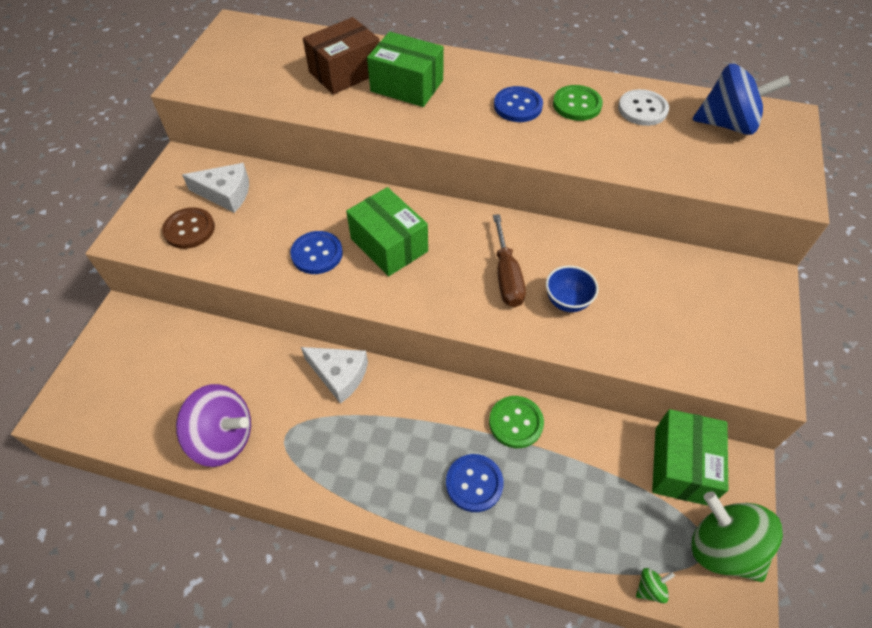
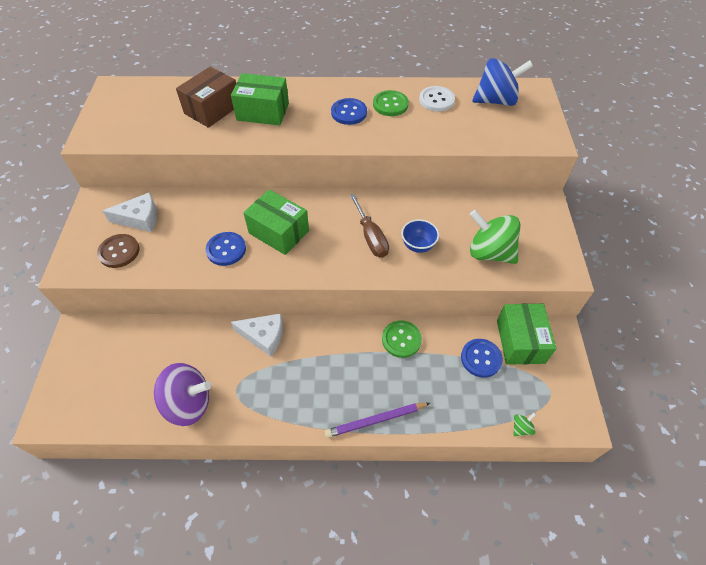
camera: 15 degrees left, 0 degrees up
(451, 523) = (376, 420): none -> purple pencil
(474, 483) = (384, 389): blue button -> blue button (481, 358)
(722, 548) = (560, 389): green spinning top -> green spinning top (489, 252)

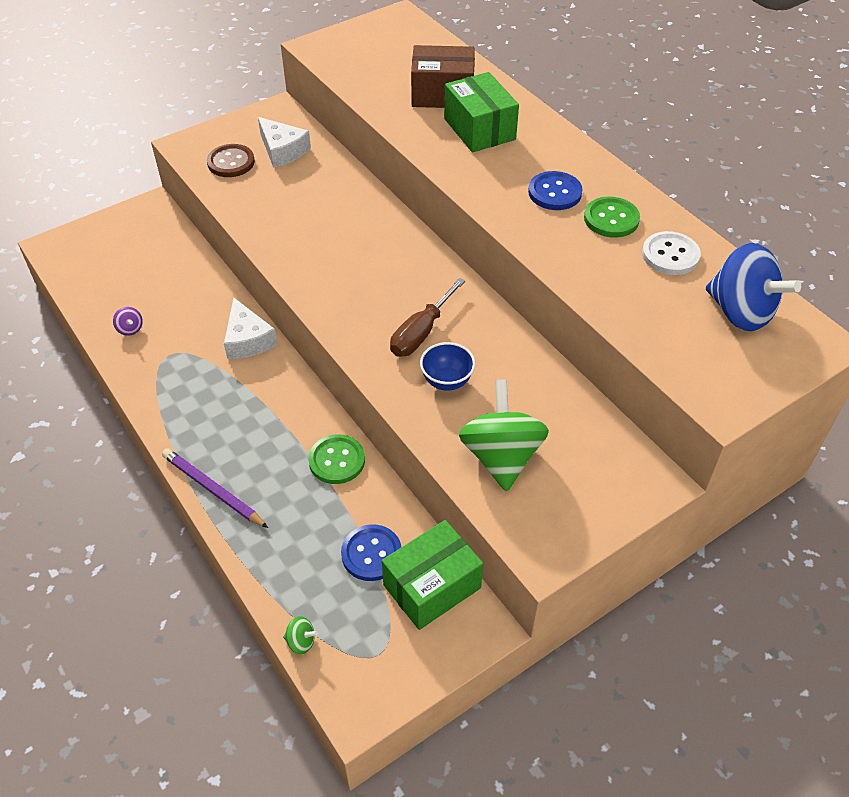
camera: 55 degrees right, 5 degrees down
(188, 403) = (130, 329): purple spinning top -> purple spinning top, size x0.40
(226, 249) = (298, 230): blue button -> none
(279, 232) = (357, 255): green box -> none

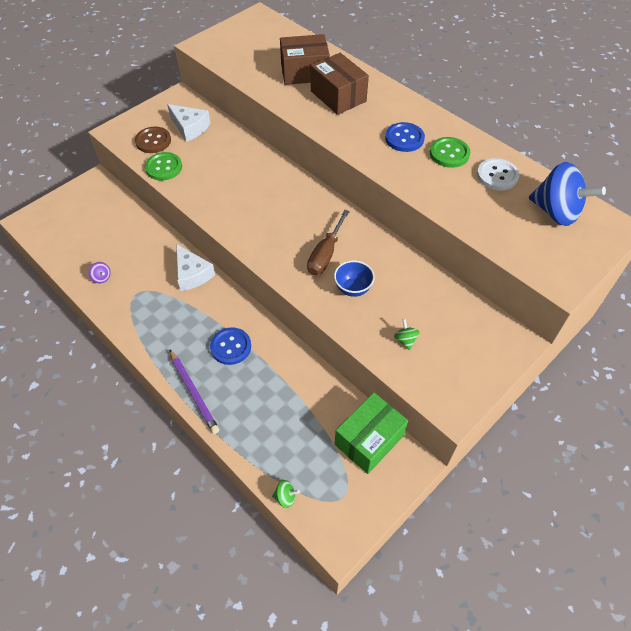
camera: 10 degrees left, 5 degrees up
(213, 490) = (193, 392): purple pencil -> purple pencil turned 150 degrees counterclockwise
(337, 460) = (279, 356): green button -> green button (164, 167)
(371, 554) = (320, 422): blue button -> blue button (231, 347)
(479, 129) = (338, 96): green box -> brown box
(501, 456) = (405, 340): green spinning top -> green spinning top, size x0.40

